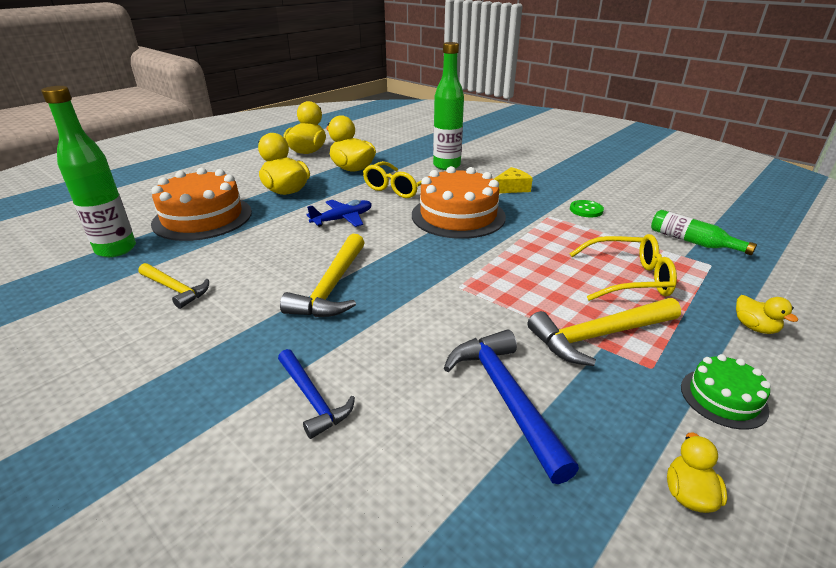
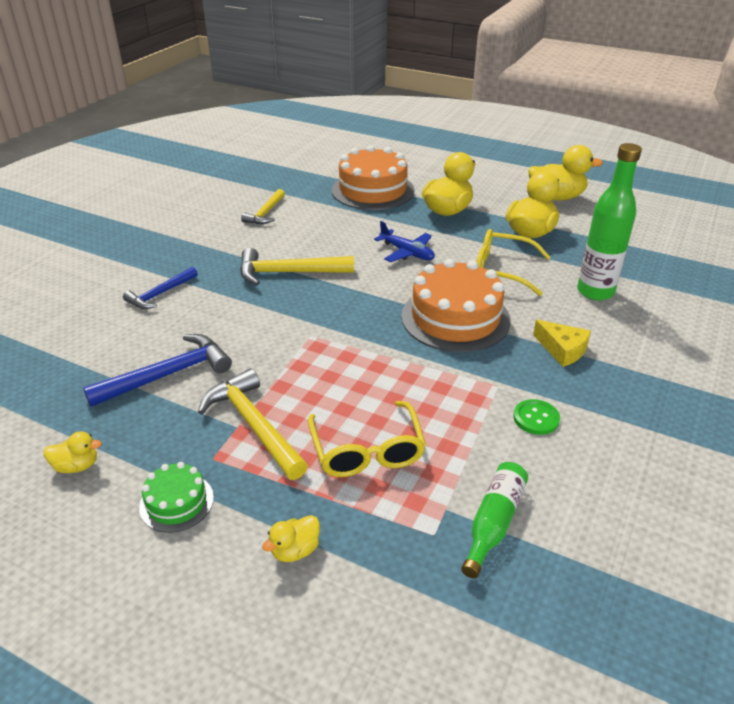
camera: 75 degrees right, 5 degrees up
(116, 249) = (308, 176): green bottle -> none

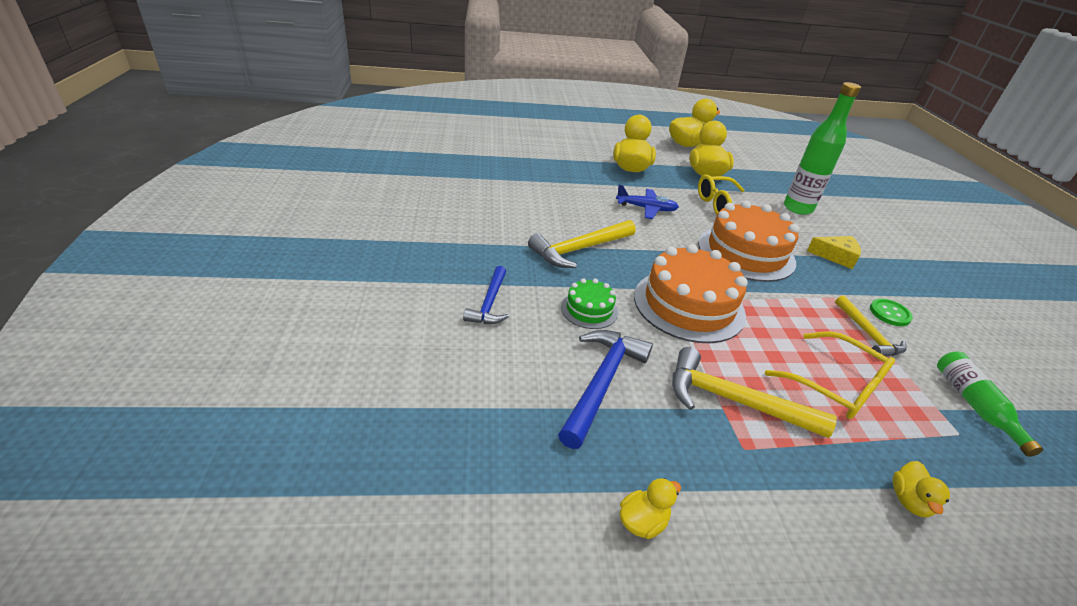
camera: 35 degrees left, 0 degrees up
(176, 502) = (774, 509): green cake -> green cake (589, 309)
(265, 213) = (490, 199): yellow hammer -> yellow hammer (868, 334)
(372, 190) = (554, 162): orange cake -> orange cake (688, 305)

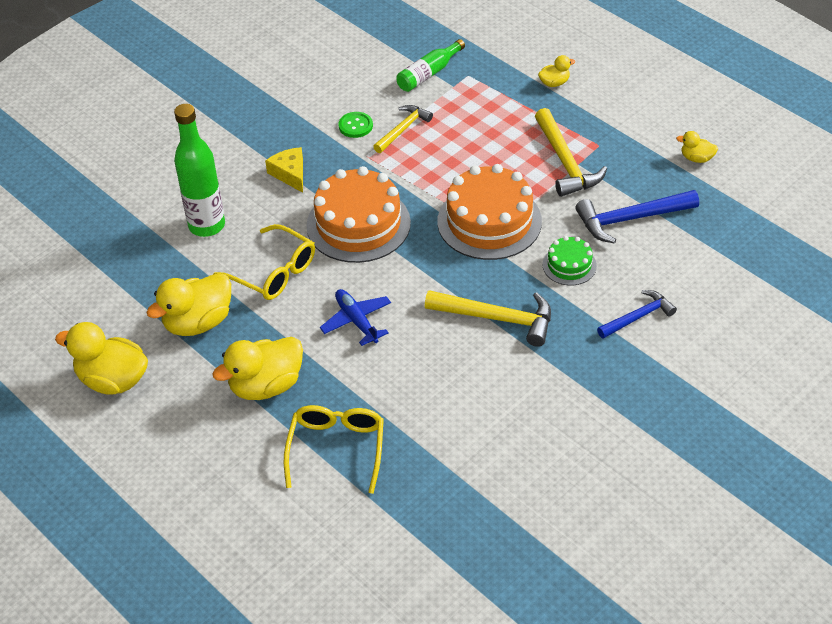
camera: 125 degrees left, 10 degrees up
(836, 385) = (488, 128): yellow glasses -> yellow glasses (336, 449)

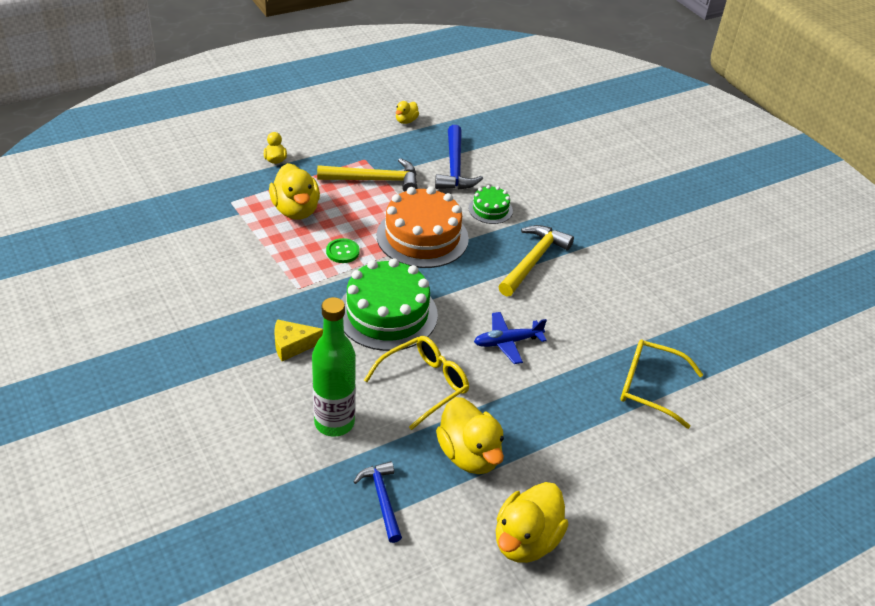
camera: 80 degrees left, 5 degrees down
(266, 386) = (566, 419): yellow duck -> yellow duck (296, 210)
(355, 126) = (252, 285): green button -> green button (342, 252)
(358, 224) = (387, 314): orange cake -> green cake
(403, 129) = (277, 257): yellow hammer -> none
(428, 73) = (211, 223): green bottle -> none
(638, 317) = (556, 192): blue hammer -> blue hammer (382, 499)

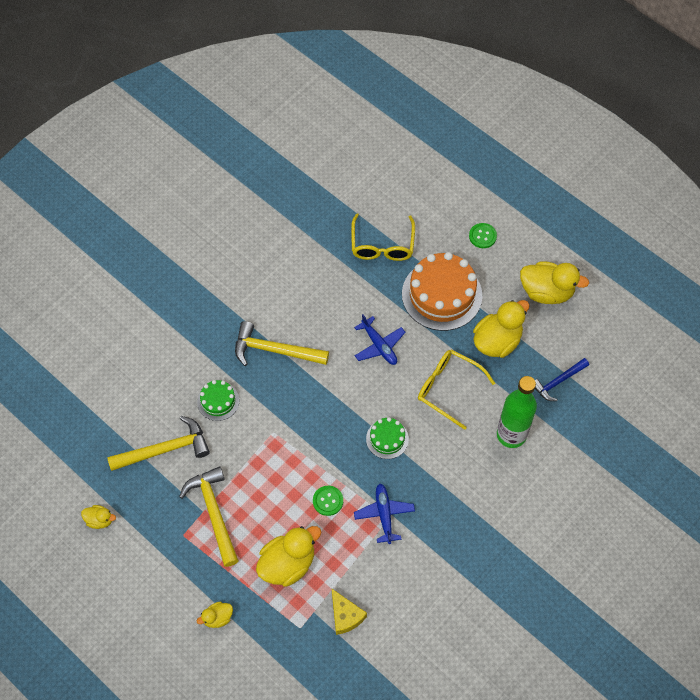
camera: 105 degrees left, 20 degrees up
(293, 345) = (452, 494): yellow cheese -> yellow cheese (345, 615)
(303, 286) = (384, 514): none -> blue plane
(387, 314) = (387, 439): green cake -> green cake, size x0.50
(422, 237) = (280, 444): orange cake -> orange cake (442, 294)
(455, 167) = (165, 449): blue hammer -> yellow hammer
(640, 497) = (482, 236): none -> green button

